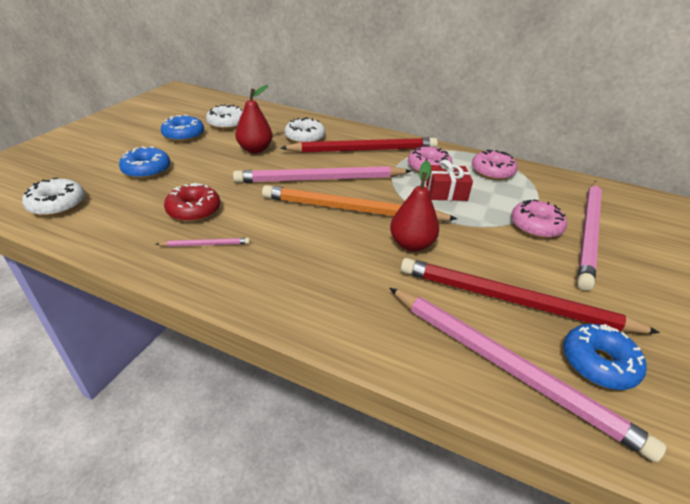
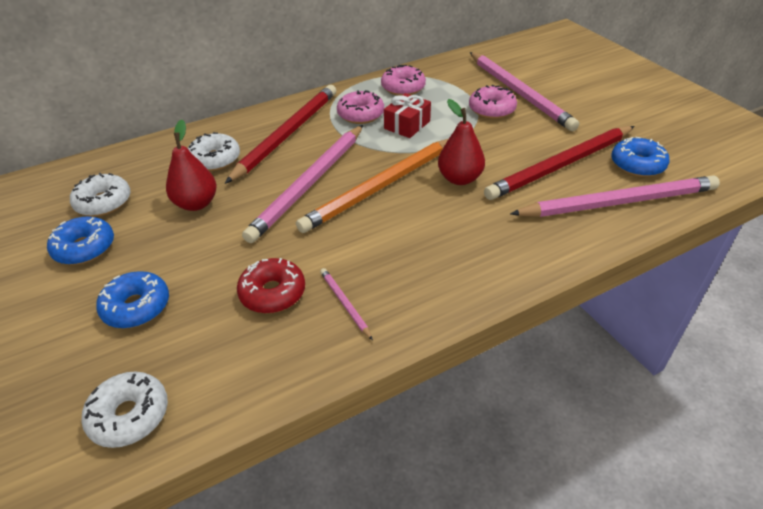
camera: 50 degrees left, 5 degrees up
(206, 244) = (344, 304): pink pencil -> pink pencil turned 60 degrees counterclockwise

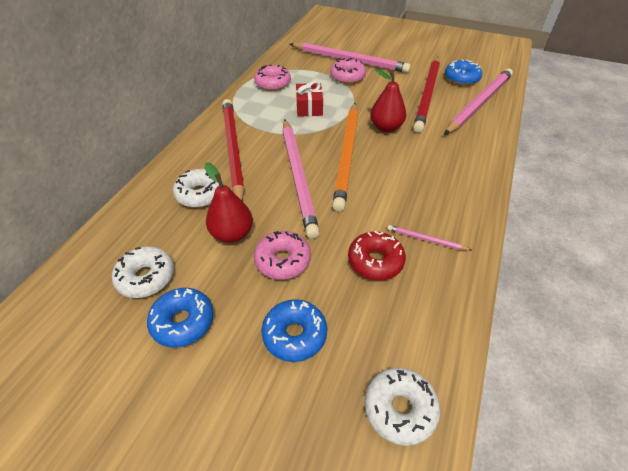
camera: 40 degrees left, 5 degrees up
(360, 114) = (268, 113): pink donut -> pink donut (283, 260)

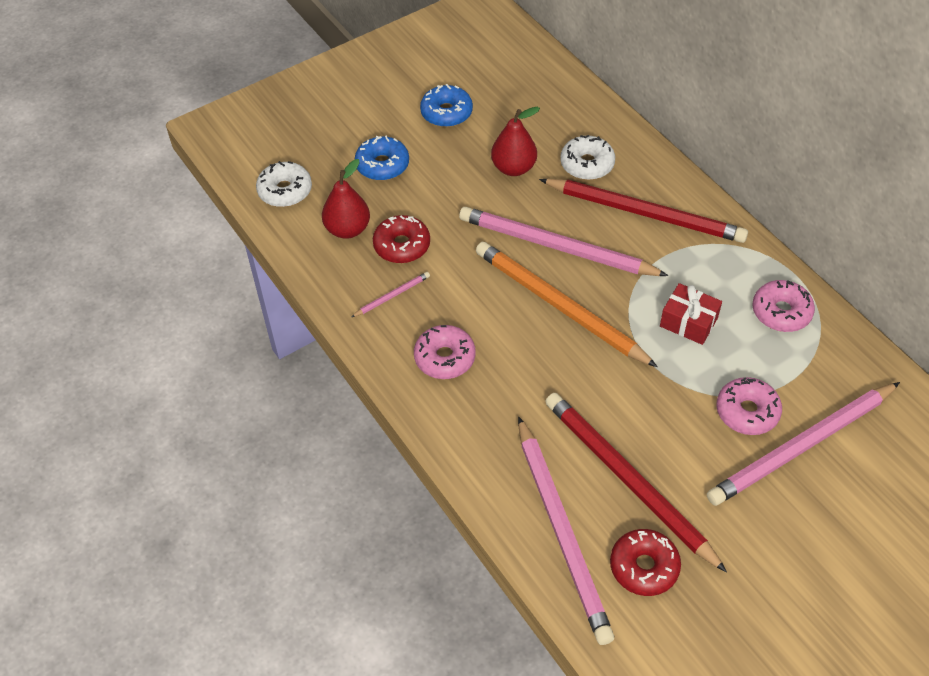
camera: 125 degrees right, 5 degrees up
(146, 277) = (507, 104): white donut -> none
(283, 260) = (455, 187): pink donut -> pink donut (445, 358)
(386, 128) = (585, 377): red pear -> red pear (347, 229)
(461, 78) = (644, 567): blue donut -> red donut

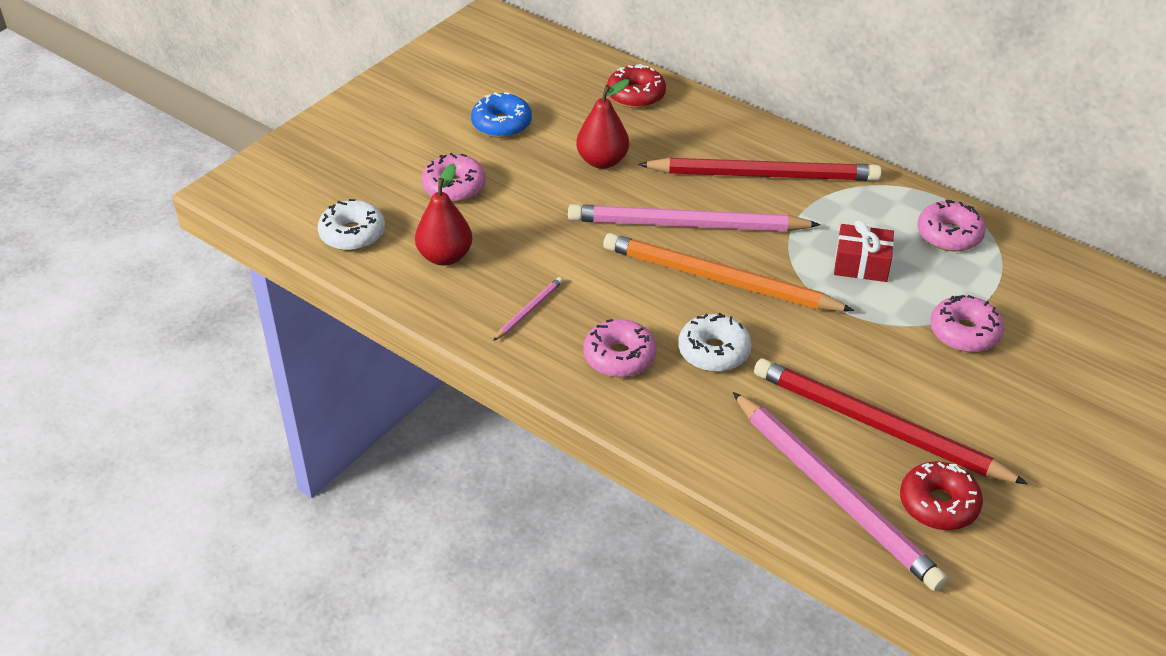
camera: 20 degrees left, 10 degrees down
(382, 165) = (454, 187): blue donut -> pink donut
(402, 245) = (515, 259): red donut -> red donut (636, 95)
(587, 164) = (679, 142): white donut -> white donut (714, 352)
(802, 446) = (1035, 351): pink pencil -> none

